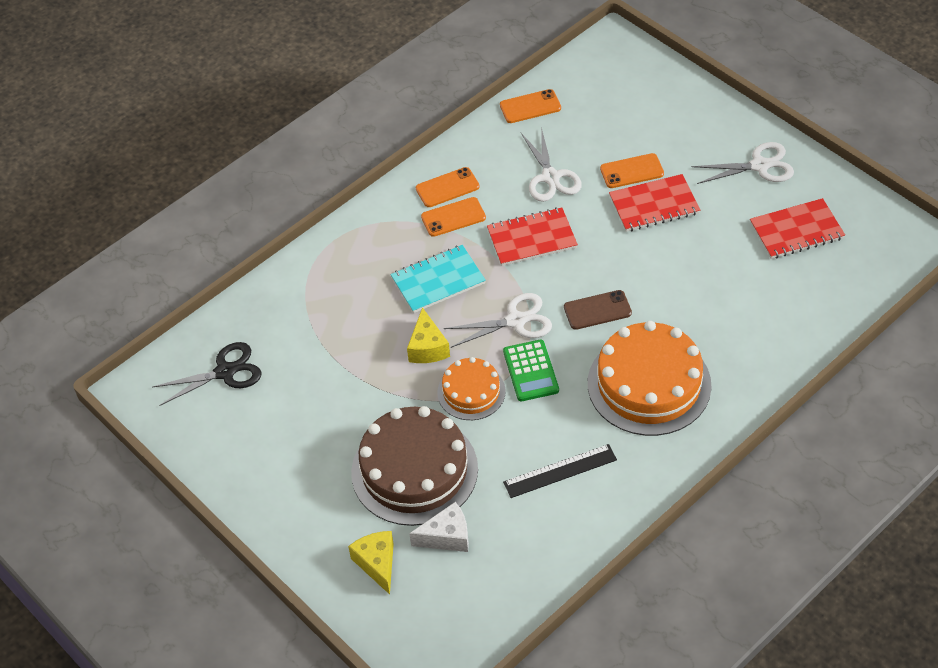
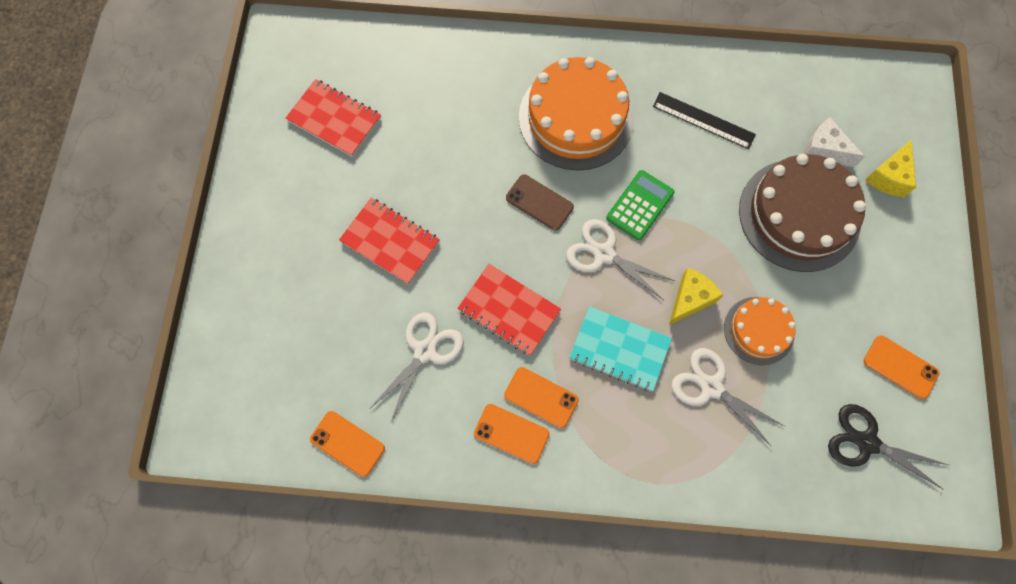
camera: 135 degrees left, 20 degrees up
(471, 392) = (698, 232): orange cake -> orange cake (759, 330)
(632, 171) = (363, 288): orange phone -> orange phone (900, 367)
(759, 166) = (278, 192): white scissors -> white scissors (711, 387)

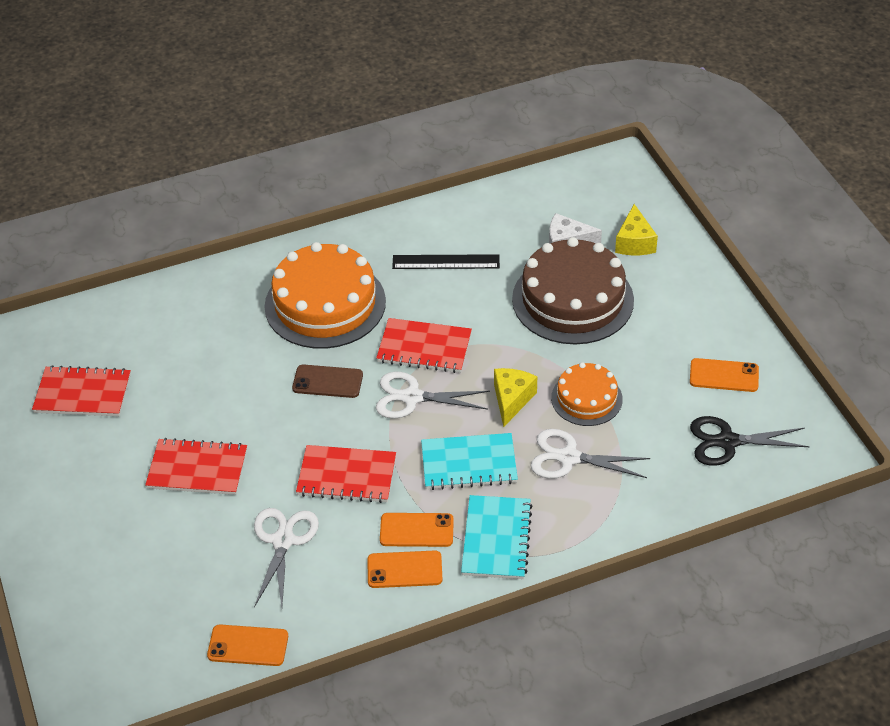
camera: 25 degrees left, 25 degrees down
(605, 442) = (496, 539): none -> turquoise notebook
(640, 205) = (424, 347): green calculator -> red notebook

